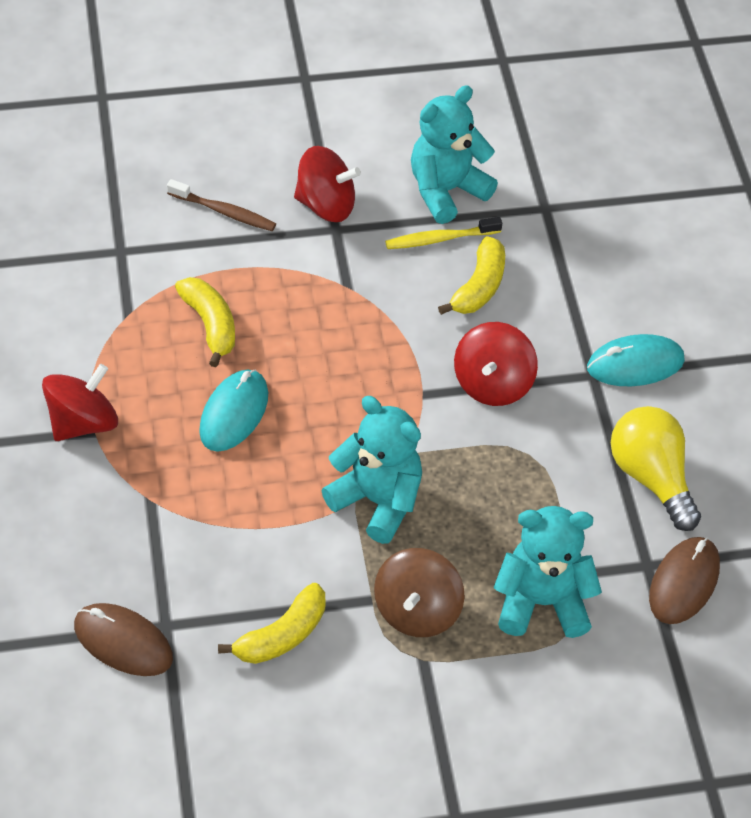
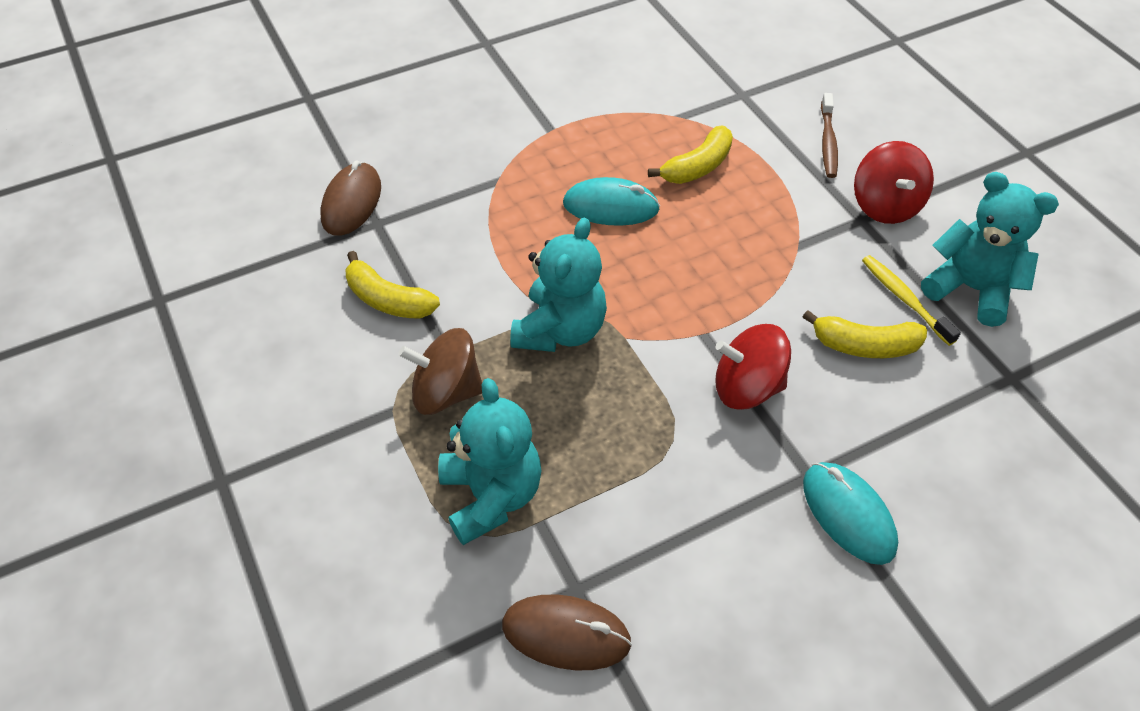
camera: 75 degrees right, 0 degrees up
(82, 423) = (555, 121): red spinning top -> none
(651, 477) = (697, 567): yellow light bulb -> none

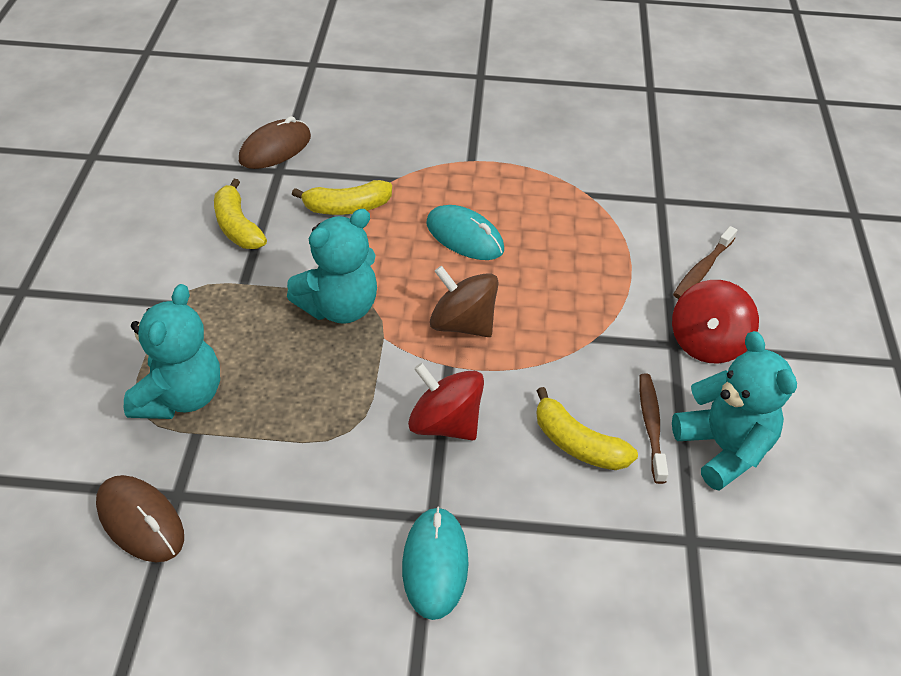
camera: 30 degrees right, 5 degrees down
(446, 392) = (217, 309): brown spinning top -> brown spinning top (462, 324)
(697, 166) = (566, 238): yellow banana -> yellow banana (347, 207)
(905, 299) = (651, 426): yellow toothbrush -> brown toothbrush

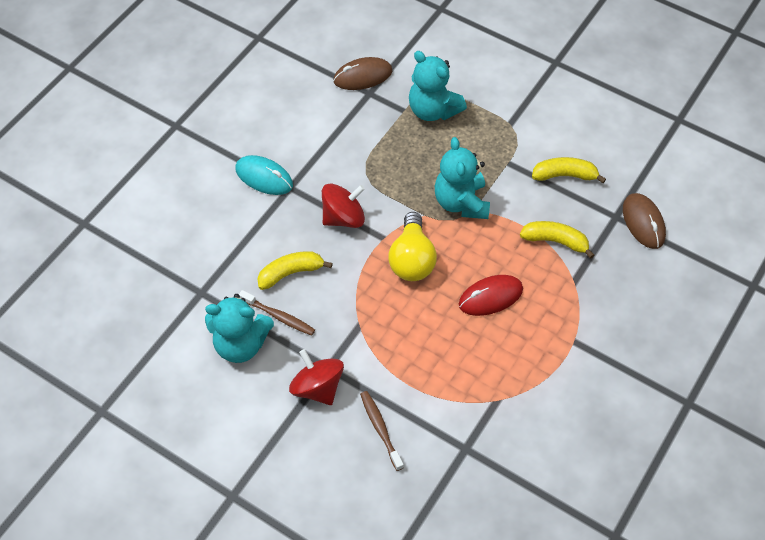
camera: 120 degrees right, 10 degrees up
(347, 207) = (555, 241): yellow banana -> yellow banana turned 90 degrees clockwise
(462, 324) = (412, 259): brown spinning top -> yellow light bulb
(464, 237) = (490, 297): turquoise mouse -> red mouse

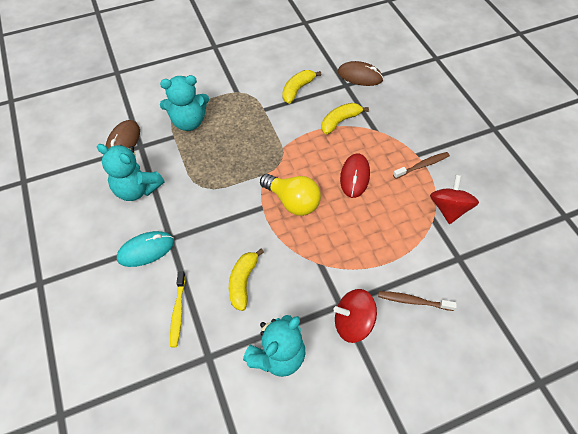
camera: 55 degrees left, 0 degrees up
(224, 242) = (178, 312): none -> yellow toothbrush
(279, 316) = (273, 313): brown toothbrush -> brown toothbrush (422, 165)
(343, 218) = (225, 221): red spinning top -> red spinning top (448, 209)
(461, 202) = (272, 149): turquoise teddy bear -> turquoise teddy bear (137, 189)

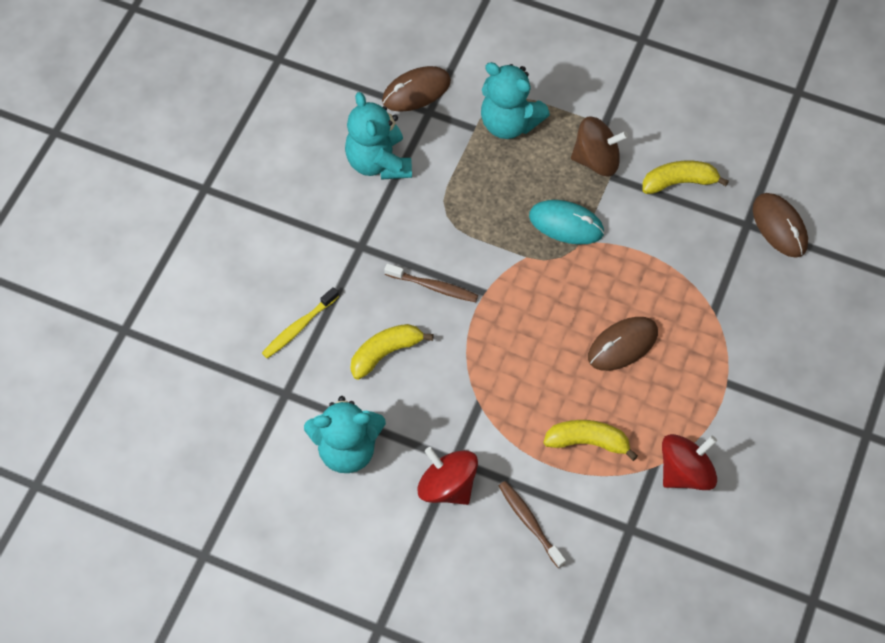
camera: 45 degrees right, 5 degrees up
(146, 250) = (327, 238): turquoise mouse -> turquoise mouse (566, 224)
(249, 107) = (596, 160): none -> brown spinning top
(292, 201) = (523, 314): yellow light bulb -> none
(340, 121) = (683, 265): yellow banana -> yellow banana (587, 442)
(354, 177) = (622, 345): red mouse -> brown mouse
(422, 165) = (717, 400): brown toothbrush -> brown toothbrush (433, 287)

